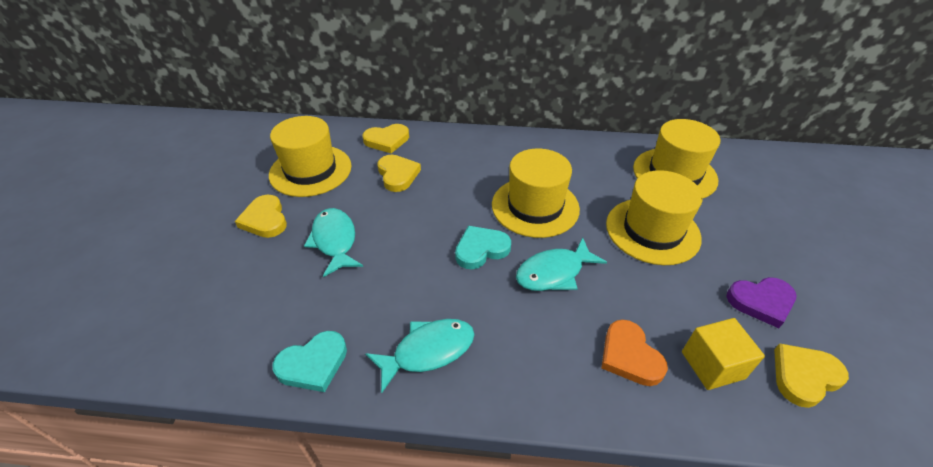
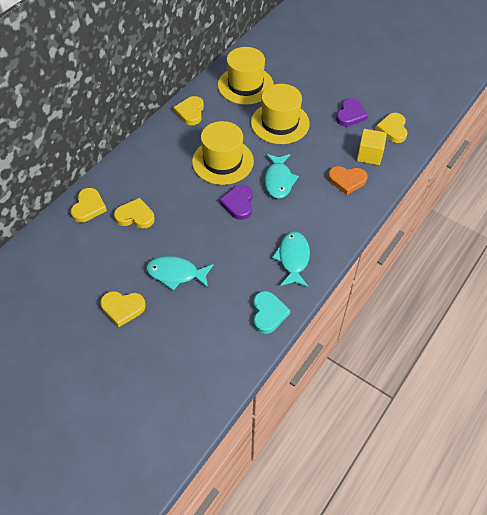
camera: 60 degrees left, 10 degrees up
(310, 170) = (86, 265): yellow hat -> none
(481, 249) = (238, 203): turquoise heart -> purple heart
(581, 151) = (190, 112): none -> yellow heart

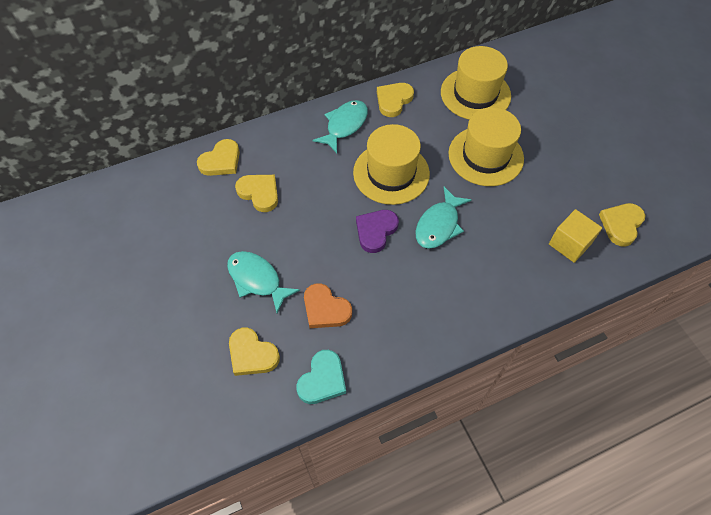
camera: 30 degrees right, 5 degrees up
(123, 308) = (180, 290): yellow heart -> yellow heart (252, 354)
(293, 259) = (393, 328): turquoise fish -> turquoise fish (344, 125)
(347, 180) = (520, 263): orange heart -> orange heart (325, 309)
(350, 115) = (578, 182): purple heart -> none

